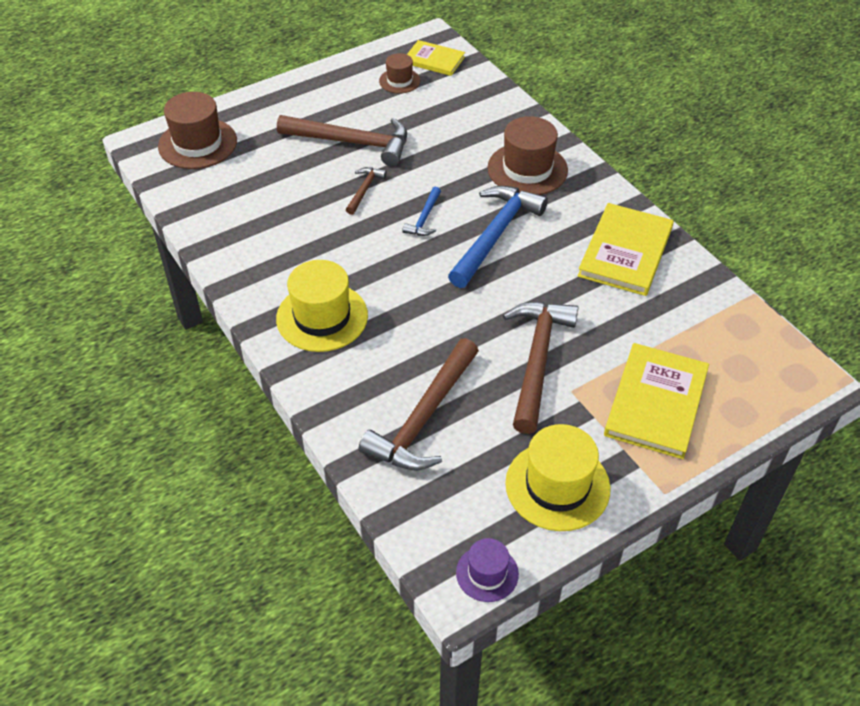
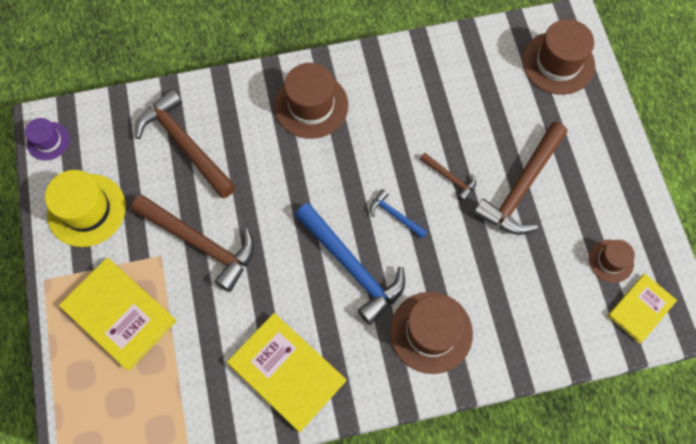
camera: 110 degrees right, 20 degrees up
(322, 317) = (311, 105): yellow hat -> brown hat

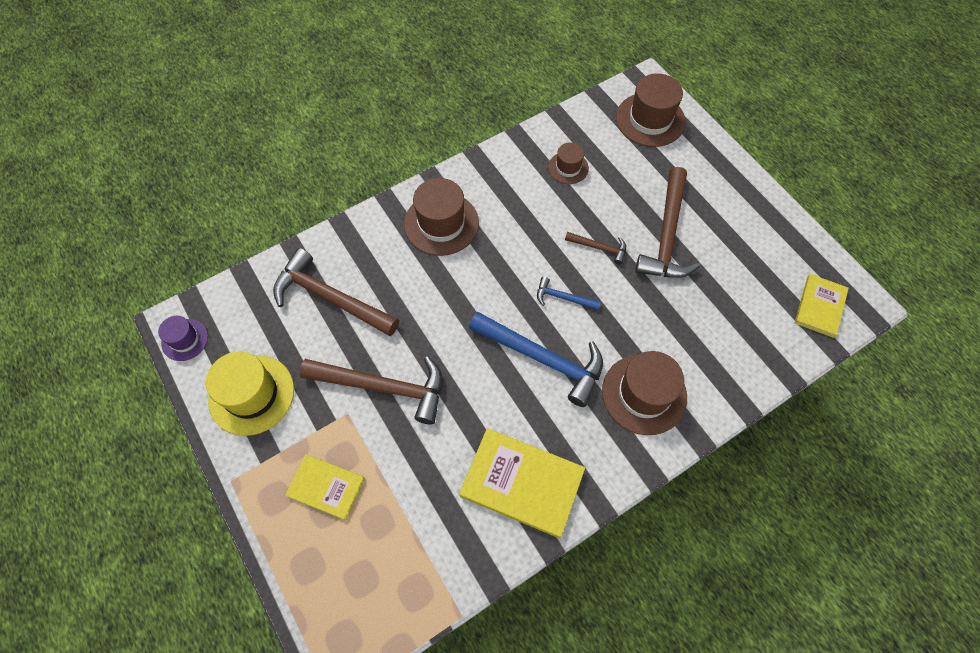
camera: 20 degrees left, 5 degrees down
(119, 314) = (326, 487): yellow book -> yellow book, size x0.61
(611, 261) = (774, 274): brown hat -> brown hat (568, 167)

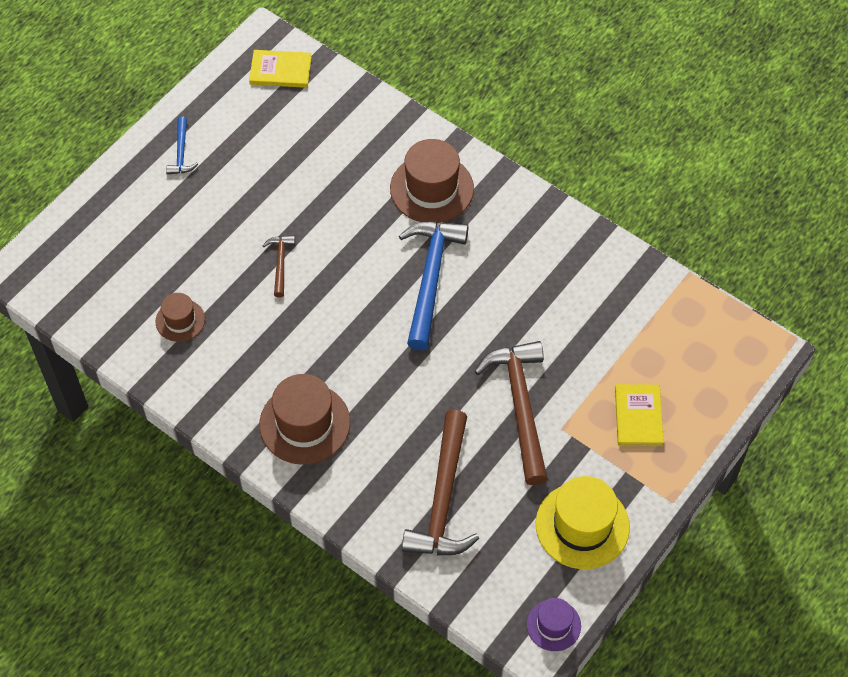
camera: 110 degrees left, 5 degrees down
(522, 483) = (559, 261): yellow book -> none
(563, 297) = (354, 280): blue hammer -> blue hammer (181, 153)
(650, 120) = (80, 256): brown hat -> none
(667, 235) = (241, 207): brown hammer -> none

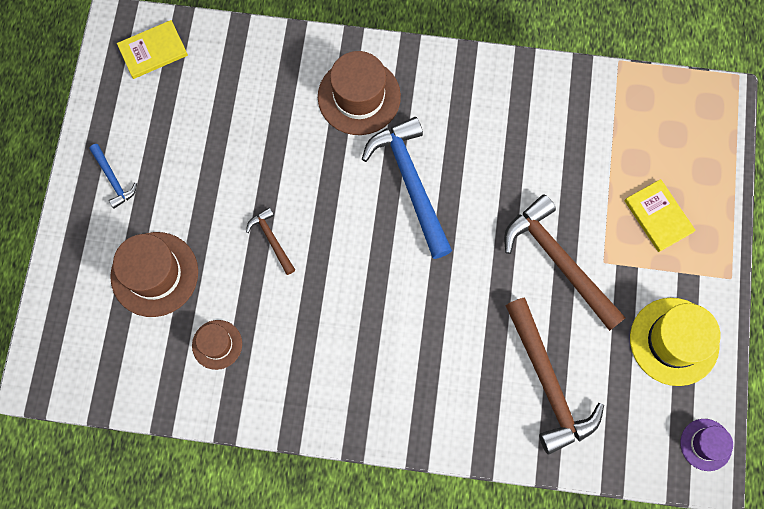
camera: 30 degrees left, 15 degrees up
(304, 423) = (389, 381): brown hat -> brown hat (154, 274)

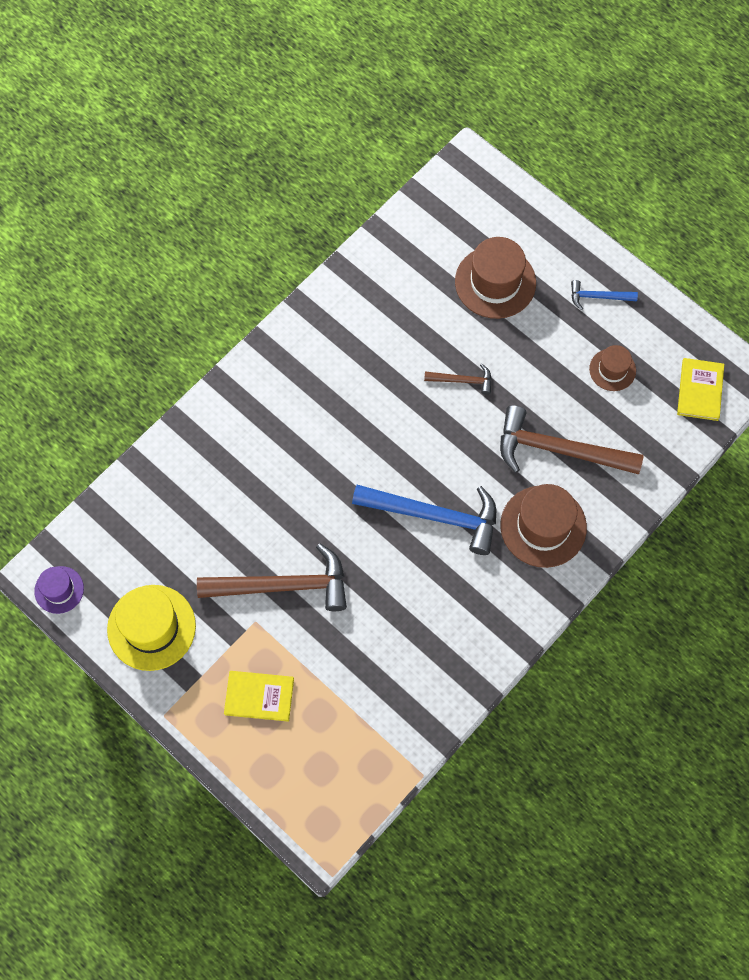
camera: 125 degrees right, 5 degrees down
(217, 344) = (406, 293): brown hat -> brown hat (612, 370)
(548, 383) = (196, 507): brown hammer -> brown hammer (559, 450)

